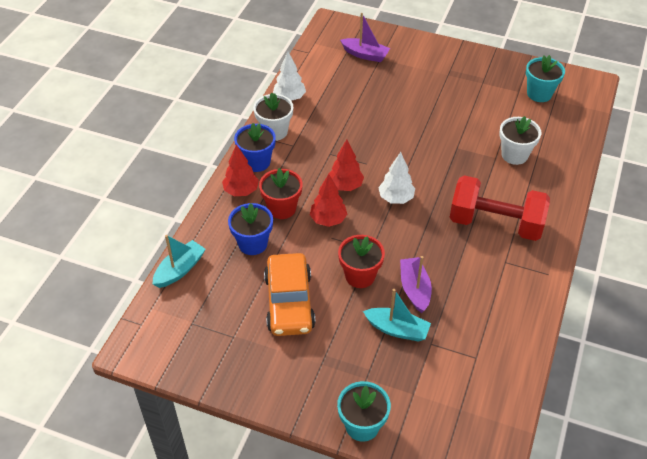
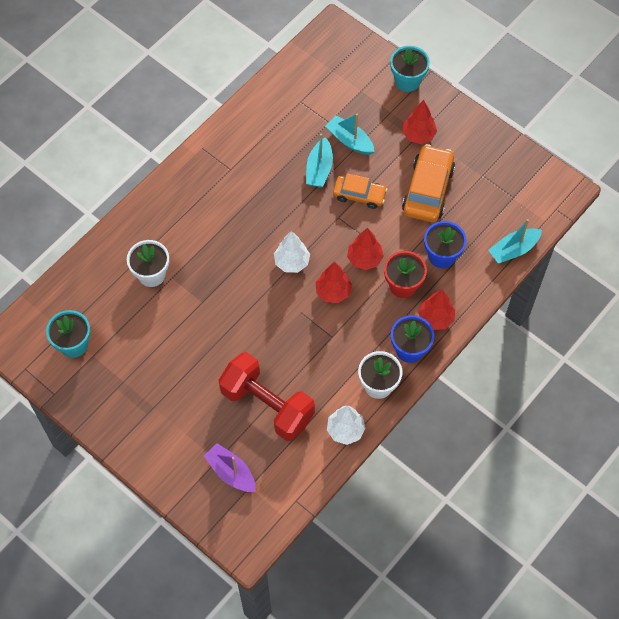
camera: 160 degrees left, 15 degrees up
(322, 360) = (418, 135): none -> red tree
(360, 276) = (359, 195): red flower pot -> orange car
(414, 289) = (319, 169): purple boat -> turquoise boat
(495, 223) = (216, 207): red dumbbell -> red dumbbell (267, 405)

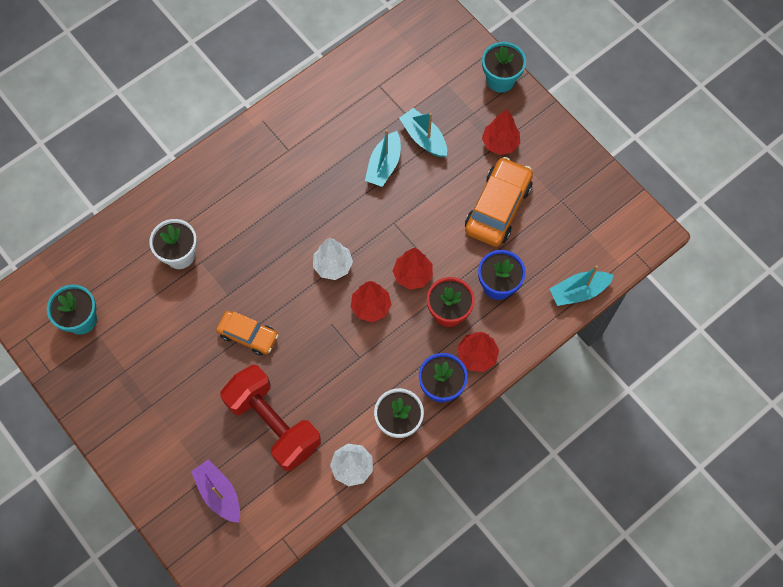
camera: 10 degrees right, 5 degrees up
(359, 195) = (422, 201): orange car -> orange car (248, 335)

